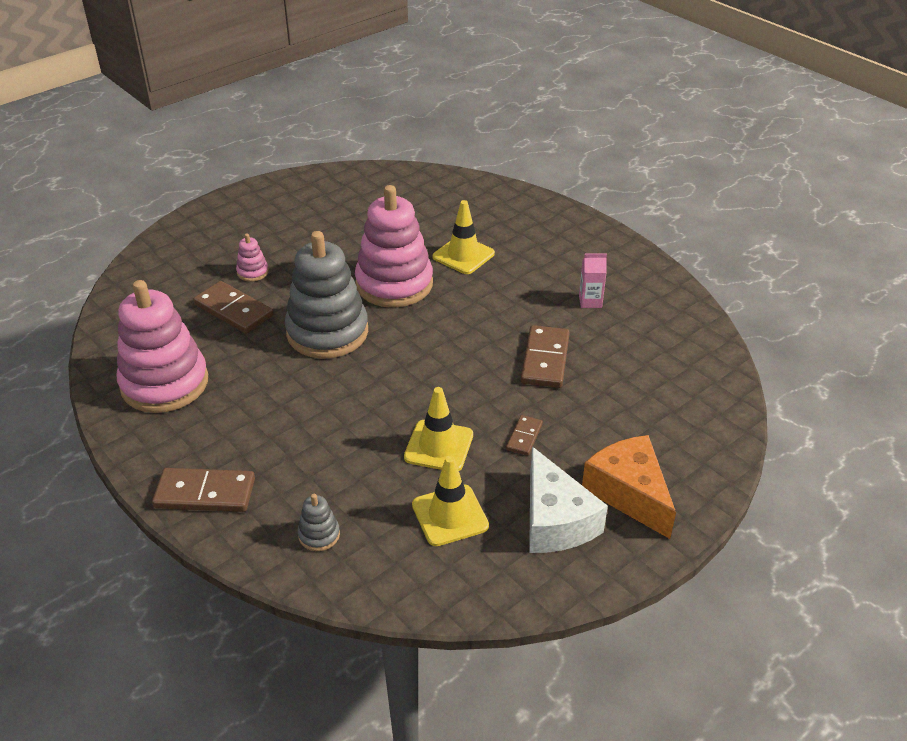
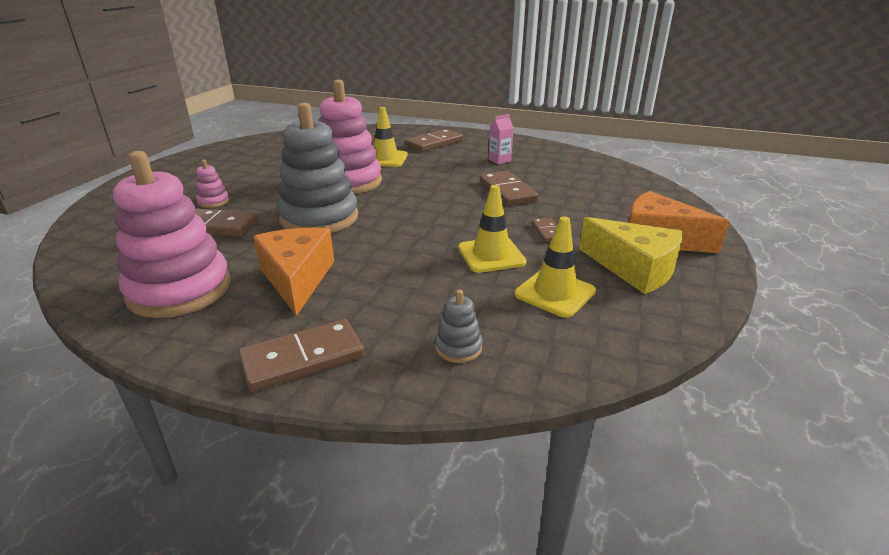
camera: 30 degrees left, 10 degrees down
(256, 407) = (297, 279): none -> orange cheese
(544, 242) = (434, 143): none -> brown domino
(555, 520) = (634, 269): white cheese -> yellow cheese

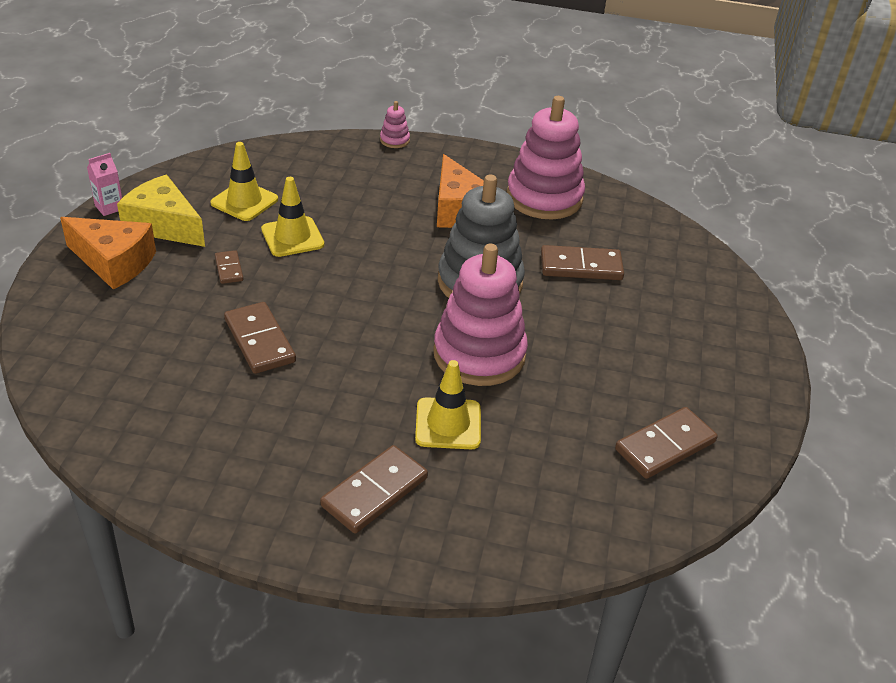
camera: 170 degrees right, 10 degrees up
(213, 201) = (620, 306): pink stacking toy -> pink stacking toy (394, 140)
(303, 358) = (421, 155): brown domino -> brown domino (665, 445)
(458, 347) = (322, 162): grey stacking toy -> none
(499, 160) = (258, 428): pink carton -> pink carton (109, 207)

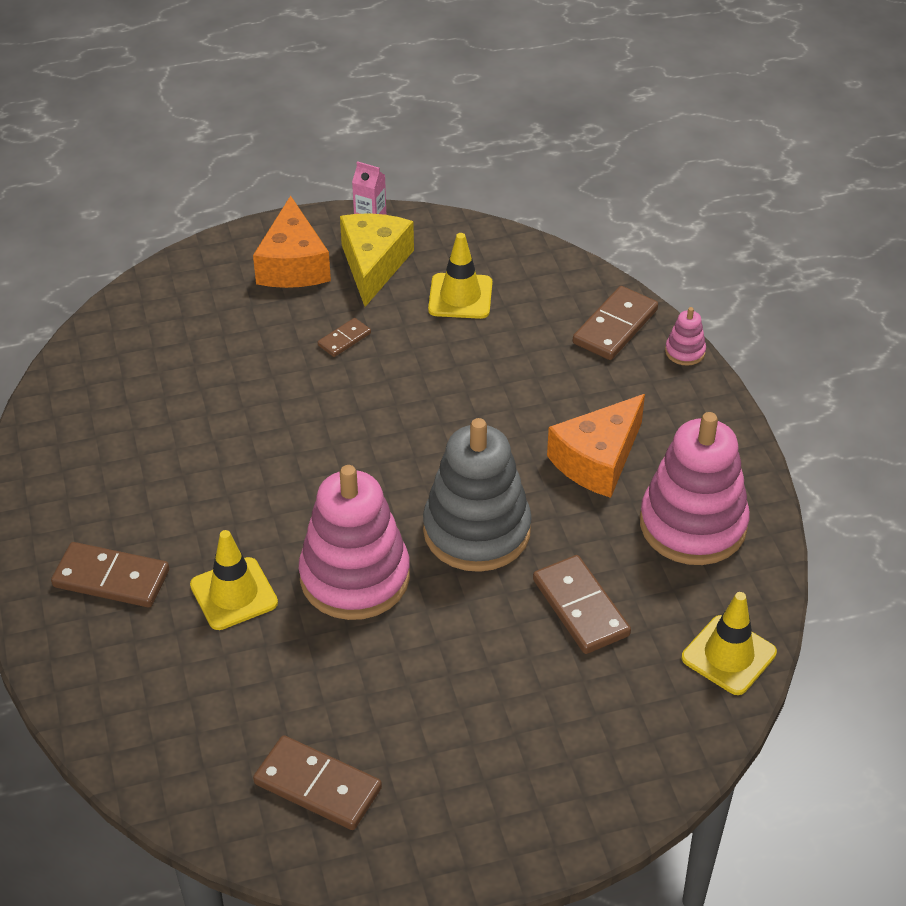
camera: 65 degrees right, 5 degrees up
(259, 341) = (256, 410): brown domino -> brown domino (615, 326)
(292, 237) = (431, 357): yellow traffic cone -> yellow traffic cone (728, 655)

